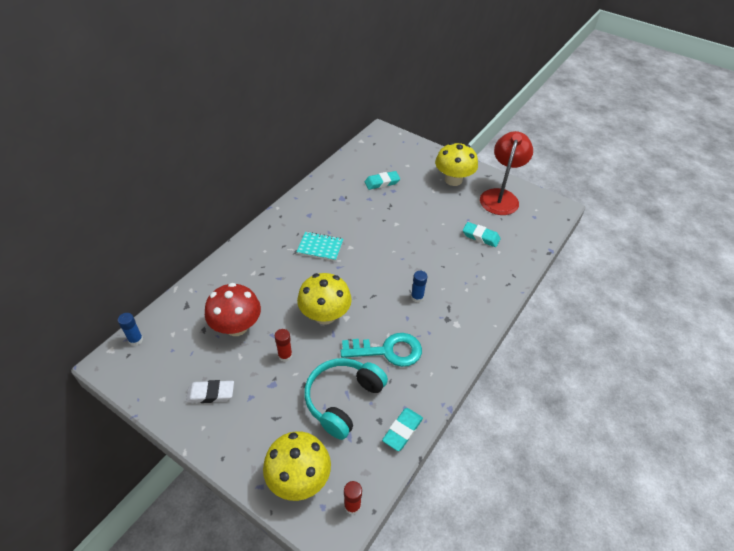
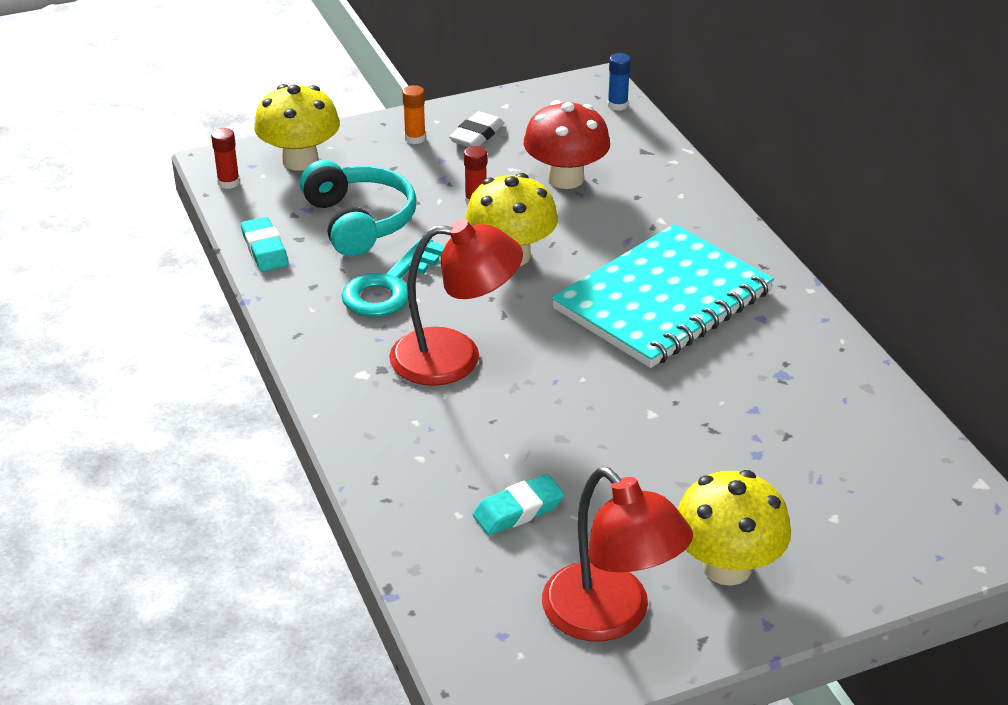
camera: 125 degrees right, 10 degrees down
(233, 426) = (415, 138): none -> orange glue stick
(320, 247) = (663, 300): turquoise notebook -> turquoise notebook, size x2.27
(382, 182) = (795, 449): turquoise eraser -> none
(417, 297) = (455, 357): blue glue stick -> red lamp

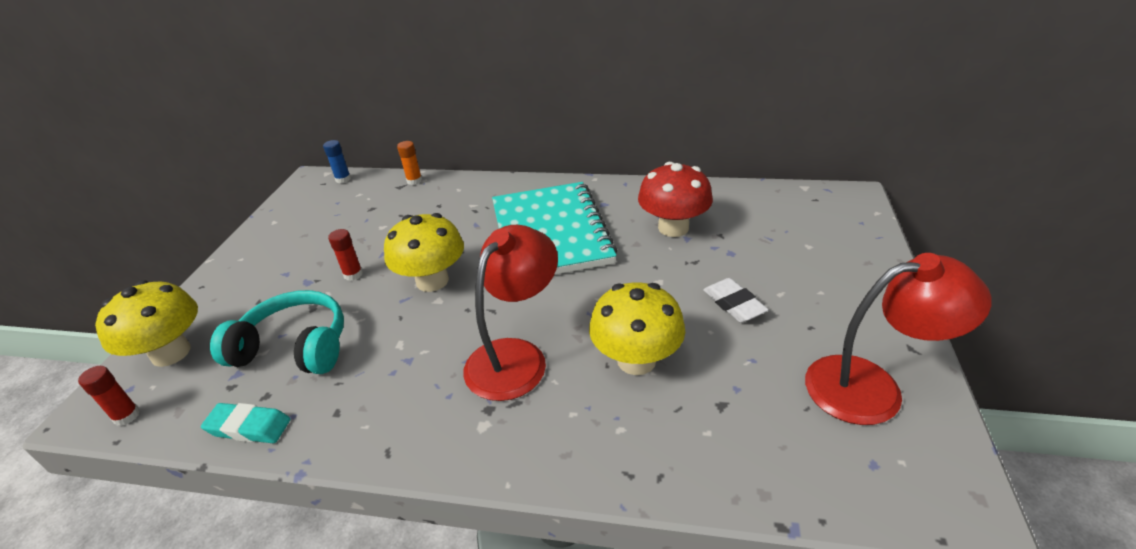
camera: 55 degrees left, 0 degrees up
(389, 286) = (393, 361): turquoise key -> none
(415, 138) = (243, 277): orange glue stick -> orange glue stick (414, 181)
(477, 135) = (285, 246): white eraser -> white eraser (734, 304)
(518, 510) = (723, 392): turquoise eraser -> none
(565, 178) = (384, 226): red mushroom -> red mushroom (673, 228)
(727, 567) = (838, 307): yellow mushroom -> yellow mushroom (636, 360)

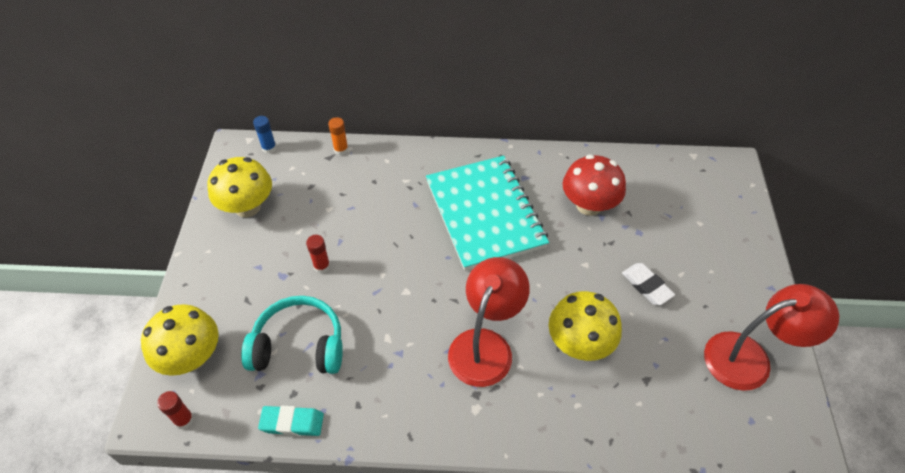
camera: 10 degrees left, 15 degrees up
(432, 281) = (395, 271): yellow mushroom -> yellow mushroom (247, 207)

